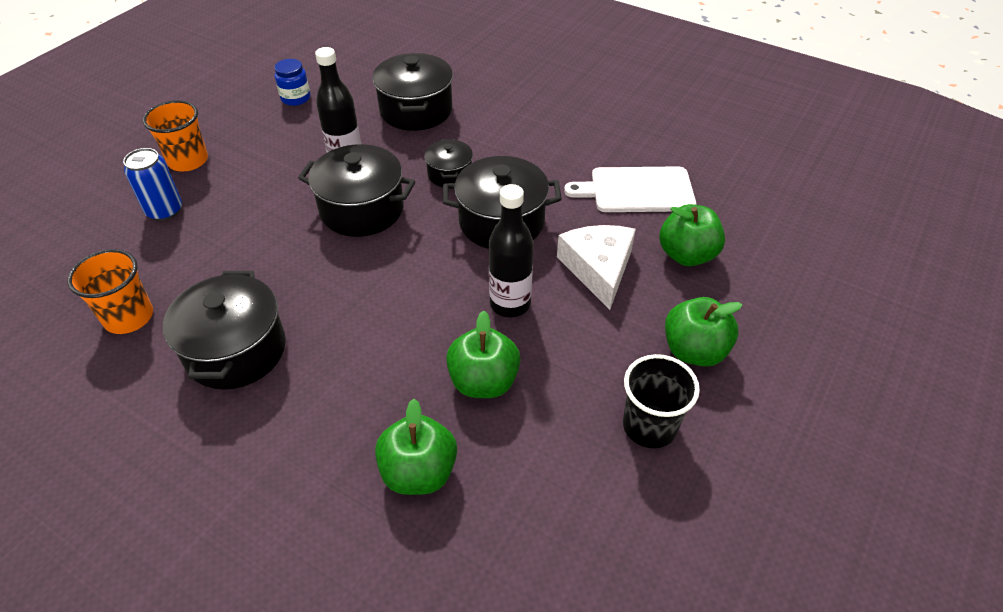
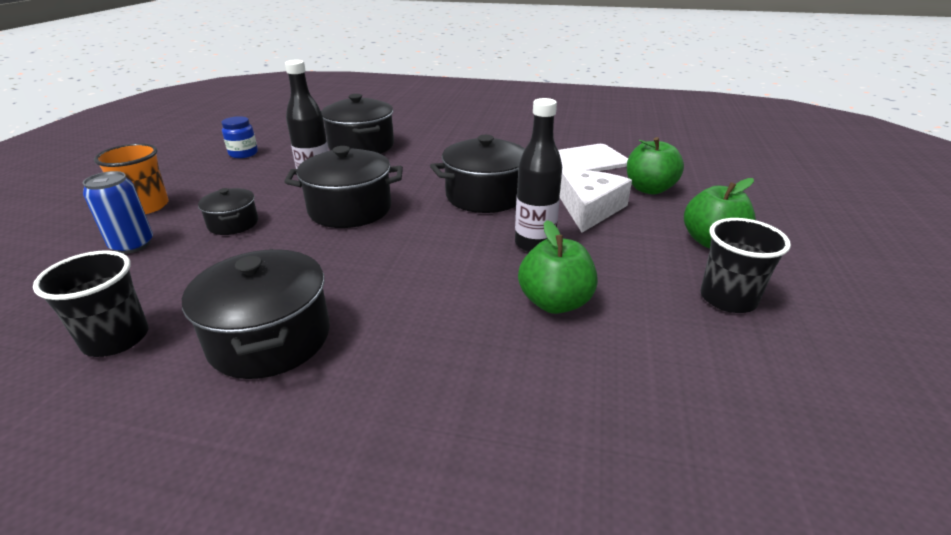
camera: 20 degrees left, 15 degrees down
(129, 317) = (116, 339): orange cup -> black cup
(419, 472) = (548, 393): green apple -> none
(449, 174) = (417, 176): black pot -> black pot (233, 224)
(598, 269) = (589, 209): white cheese -> white cheese turned 45 degrees clockwise

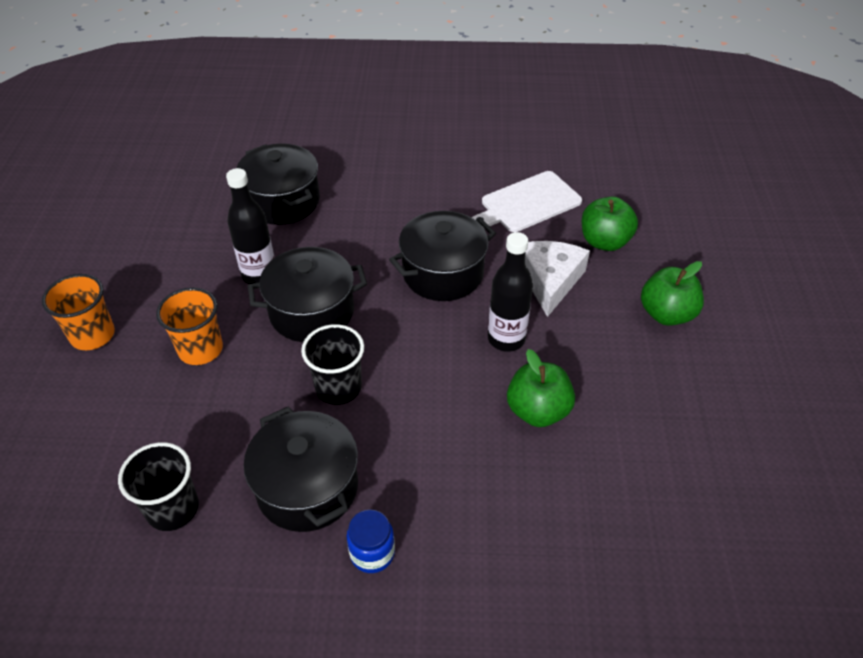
camera: 10 degrees left, 15 degrees up
(132, 245) = (114, 393): blue can -> none
(233, 224) = (200, 349): black pot -> orange cup
(243, 153) = (151, 231): blue jar -> blue jar (372, 553)
(728, 298) = (680, 385): black cup -> black cup (338, 387)

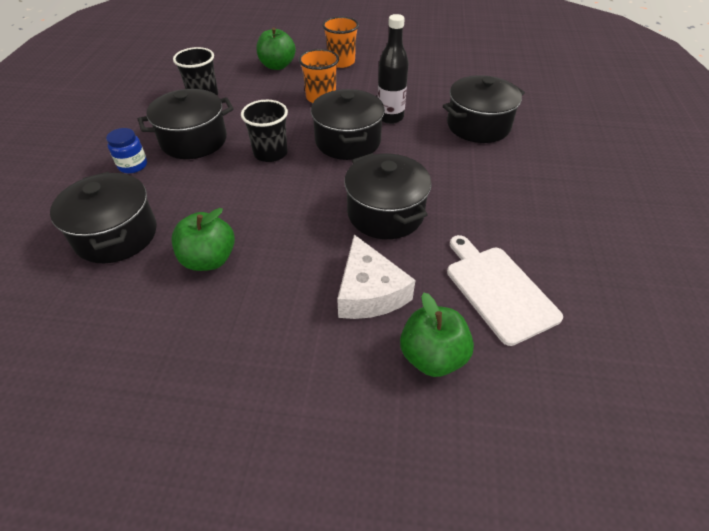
camera: 95 degrees right, 0 degrees up
(506, 339) = (295, 248): black bottle -> none
(518, 520) = (116, 235): none -> black pot
(550, 280) = (369, 292): white cheese -> white cheese turned 60 degrees clockwise
(666, 314) = (302, 396): green apple -> green apple (277, 66)

